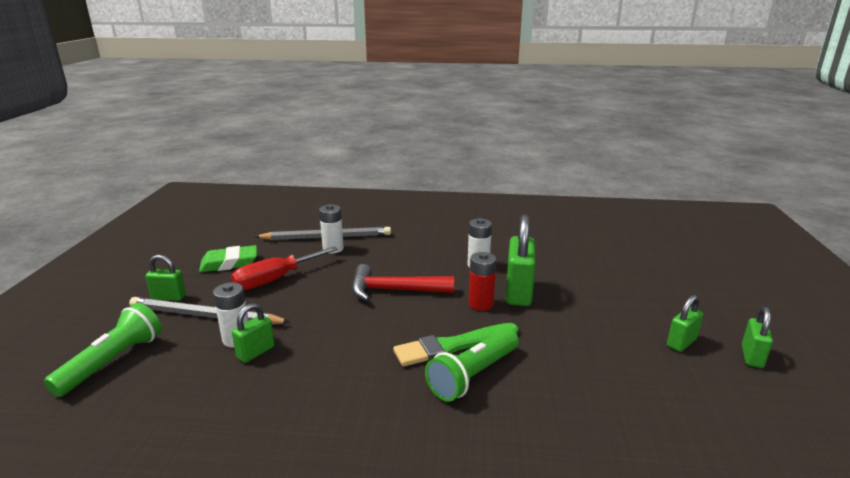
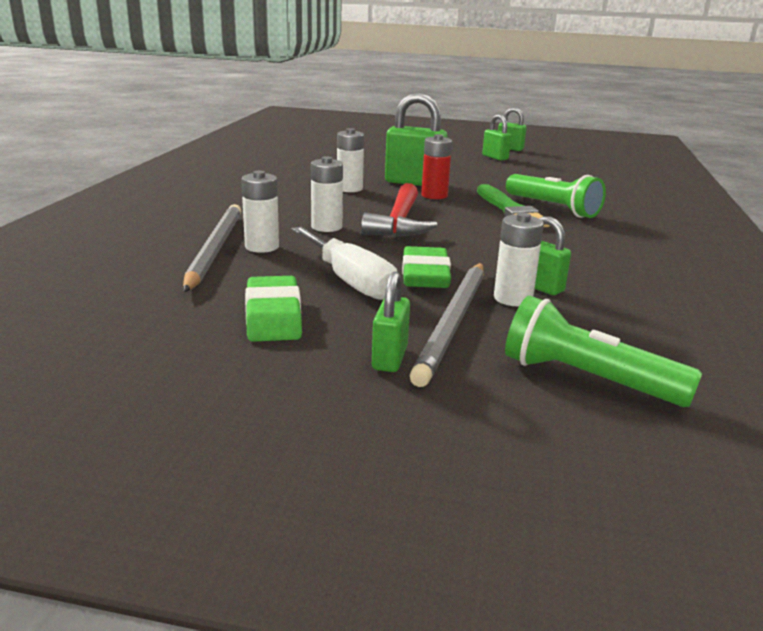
camera: 85 degrees left, 0 degrees up
(275, 279) = (350, 281): red screwdriver -> white screwdriver
(283, 304) = (425, 275): none -> green eraser
(376, 264) = (326, 227): none -> white battery

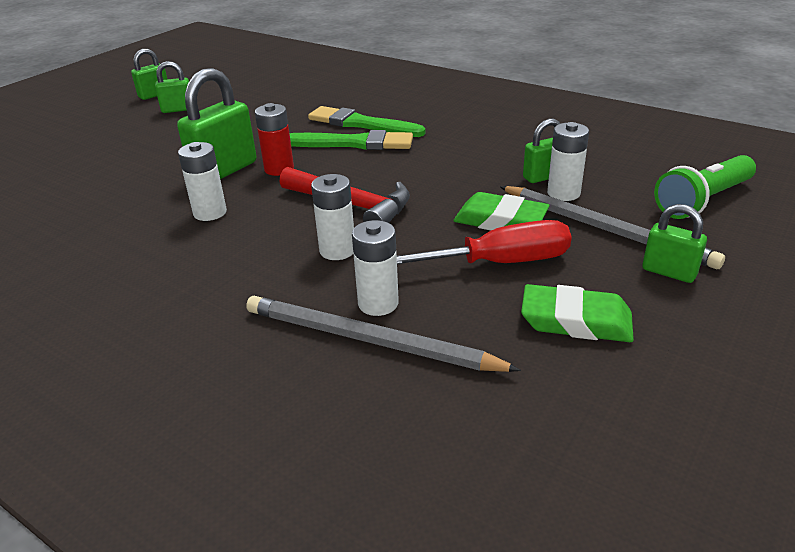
camera: 65 degrees left, 10 degrees up
(350, 281) = (501, 262): white screwdriver -> red screwdriver
(553, 208) = (362, 124): green flashlight -> green brush

